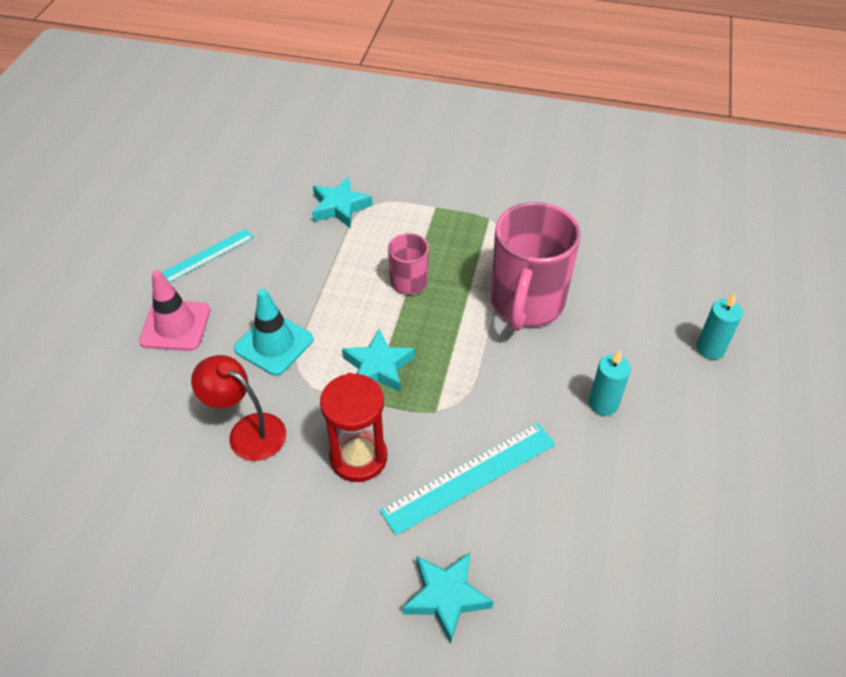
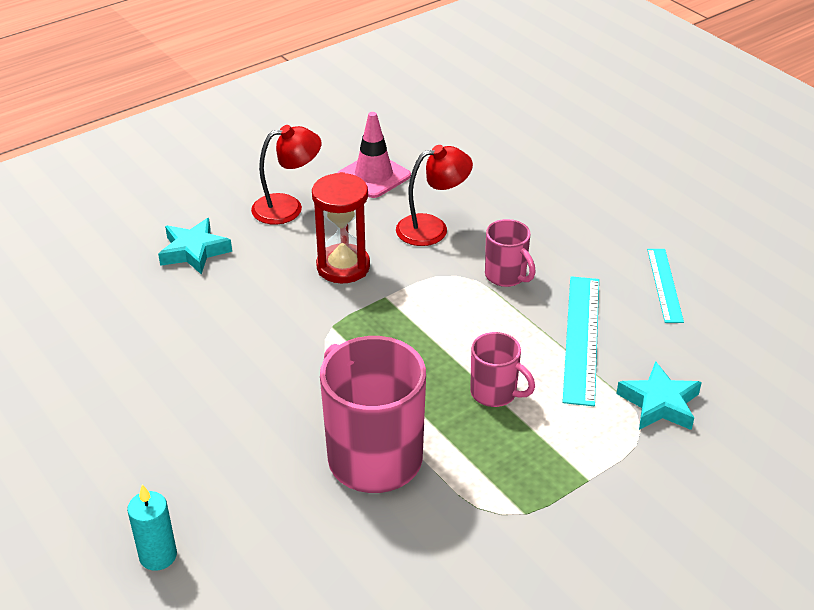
camera: 130 degrees right, 10 degrees down
(175, 325) = (586, 235): pink traffic cone -> pink traffic cone (373, 176)
(274, 344) = (506, 276): turquoise traffic cone -> pink mug
(309, 573) = (288, 207): none -> red lamp
(378, 367) = (414, 319): turquoise star -> none
(470, 477) = (255, 310): turquoise ruler -> turquoise ruler (581, 338)
(603, 403) = (211, 428): turquoise candle -> none

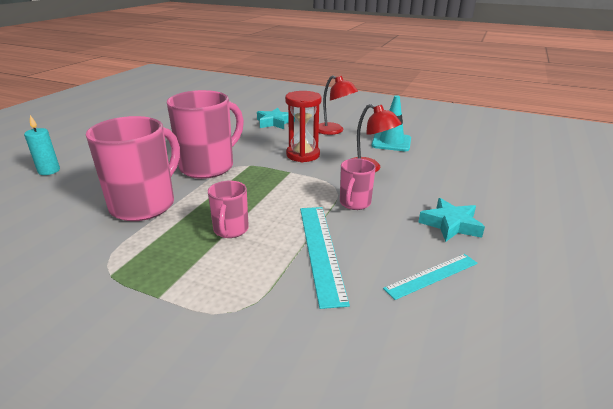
camera: 60 degrees right, 10 degrees down
(302, 368) = (208, 166): none -> pink mug
(373, 176) = (391, 142): pink traffic cone -> turquoise traffic cone
(581, 338) = (320, 250): turquoise ruler -> turquoise ruler turned 75 degrees counterclockwise
(659, 403) = (275, 313): turquoise star -> turquoise star (450, 224)

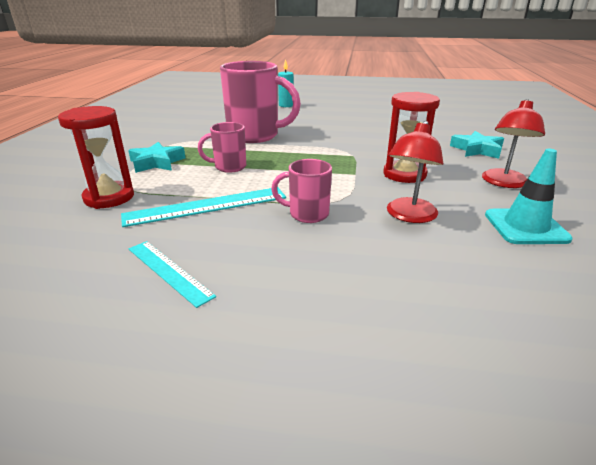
camera: 75 degrees right, 0 degrees up
(208, 166) = (334, 142): pink mug -> none
(268, 322) = (109, 197): none -> red hourglass
(450, 224) = (289, 286): turquoise star -> turquoise star (157, 162)

